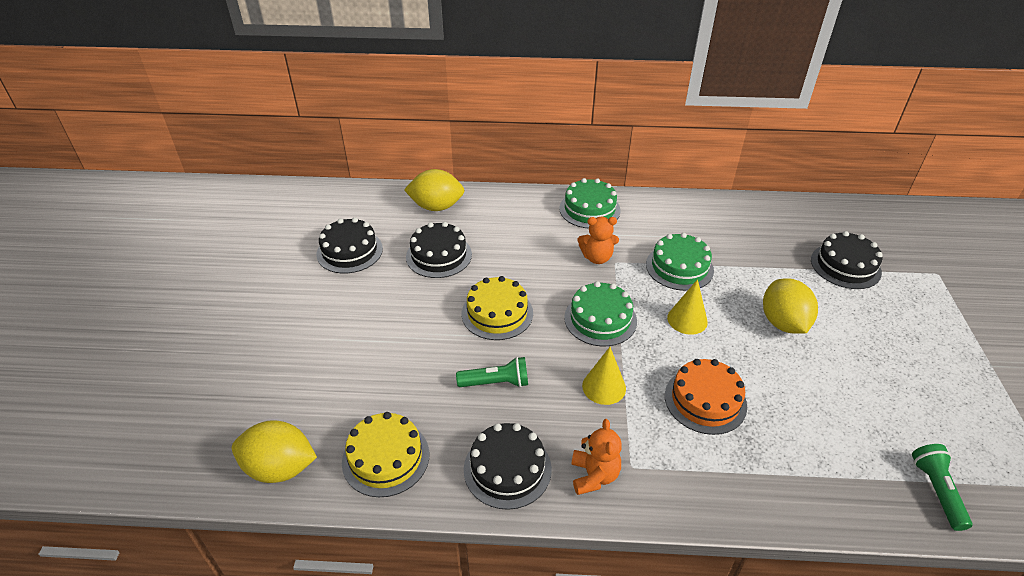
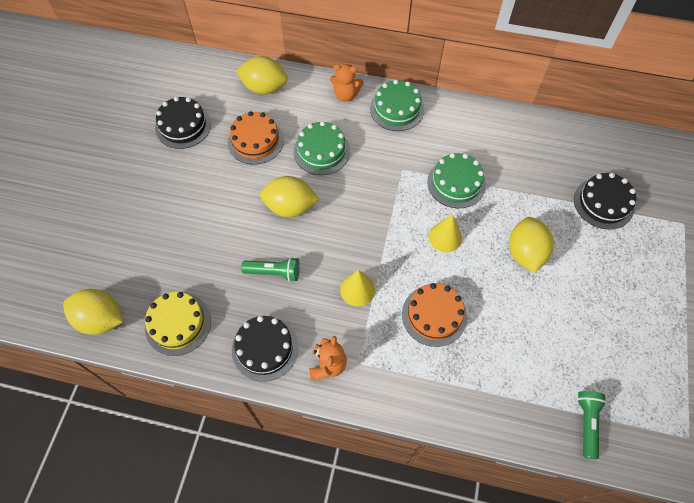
camera: 10 degrees right, 20 degrees up
(439, 255) = (255, 141): black cake -> orange cake
(497, 313) = (290, 207): yellow cake -> yellow lemon
(597, 257) = (388, 162): orange teddy bear -> orange teddy bear (346, 95)
(600, 319) = (373, 225): green cake -> green cake (321, 151)

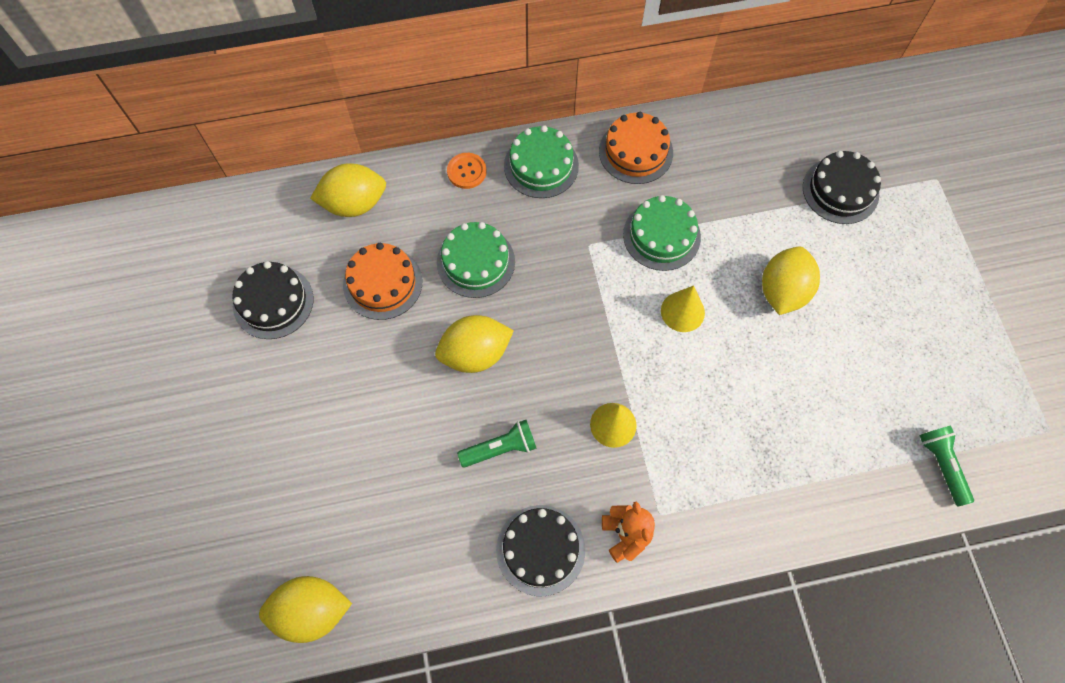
camera: 25 degrees left, 5 degrees up
(178, 324) = (415, 570): yellow cake -> none
(346, 95) = (466, 171): orange teddy bear -> orange button
(434, 315) = (717, 415): orange cake -> orange cake (636, 152)
(525, 253) = (783, 291): yellow lemon -> yellow lemon turned 45 degrees clockwise

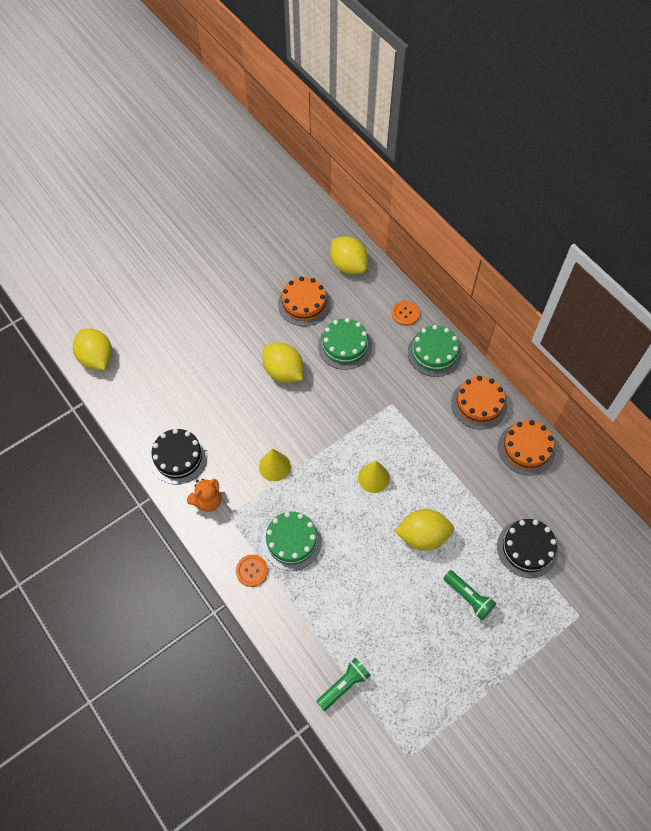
camera: 65 degrees right, 5 degrees down
(273, 302) = (263, 256): black cake -> none
(500, 448) = (230, 410): green flashlight -> green flashlight (468, 597)
(661, 235) = (423, 444): green cake -> green cake (291, 541)
(716, 132) = (526, 449): none -> orange cake
(752, 516) = (252, 571): none -> orange button

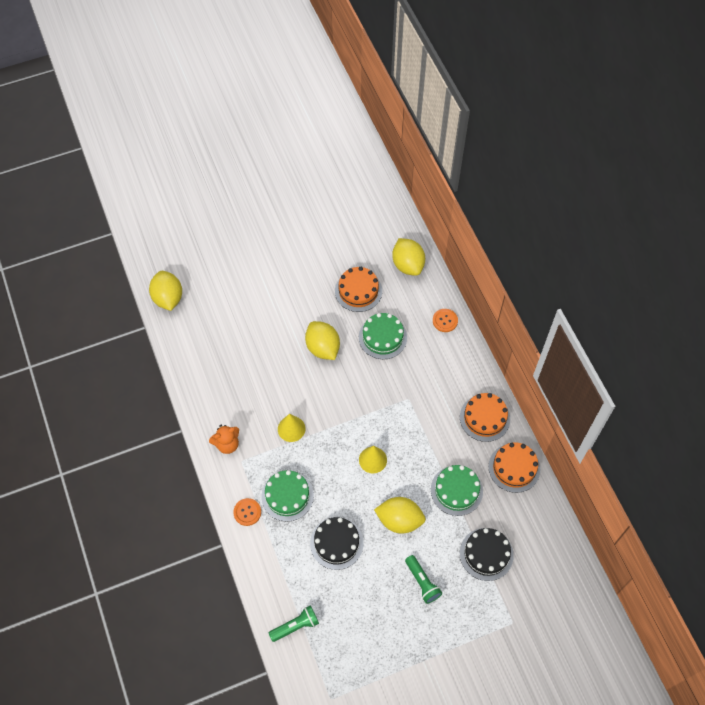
camera: 15 degrees right, 0 degrees up
(178, 457) = (213, 401): black cake -> black cake (336, 543)
(434, 353) = (460, 362): green cake -> green cake (456, 490)

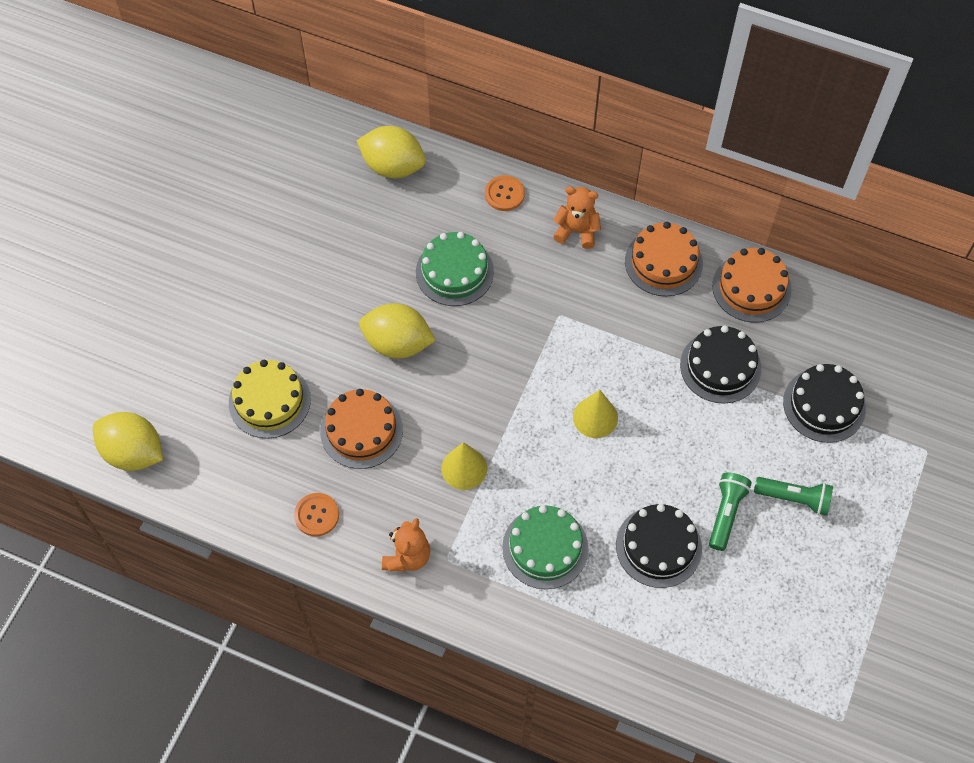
camera: 45 degrees left, 0 degrees up
(243, 325) = (269, 401): none -> yellow cake
(247, 512) = (520, 611): orange button -> orange button (316, 515)
(296, 626) = (717, 682): green flashlight -> green flashlight (726, 513)
(358, 291) = (367, 243): orange cake -> orange cake (361, 430)
(399, 520) = (697, 455): yellow lemon -> none
(456, 490) = (720, 367): green cake -> black cake
(459, 367) = (577, 231): none -> orange teddy bear

